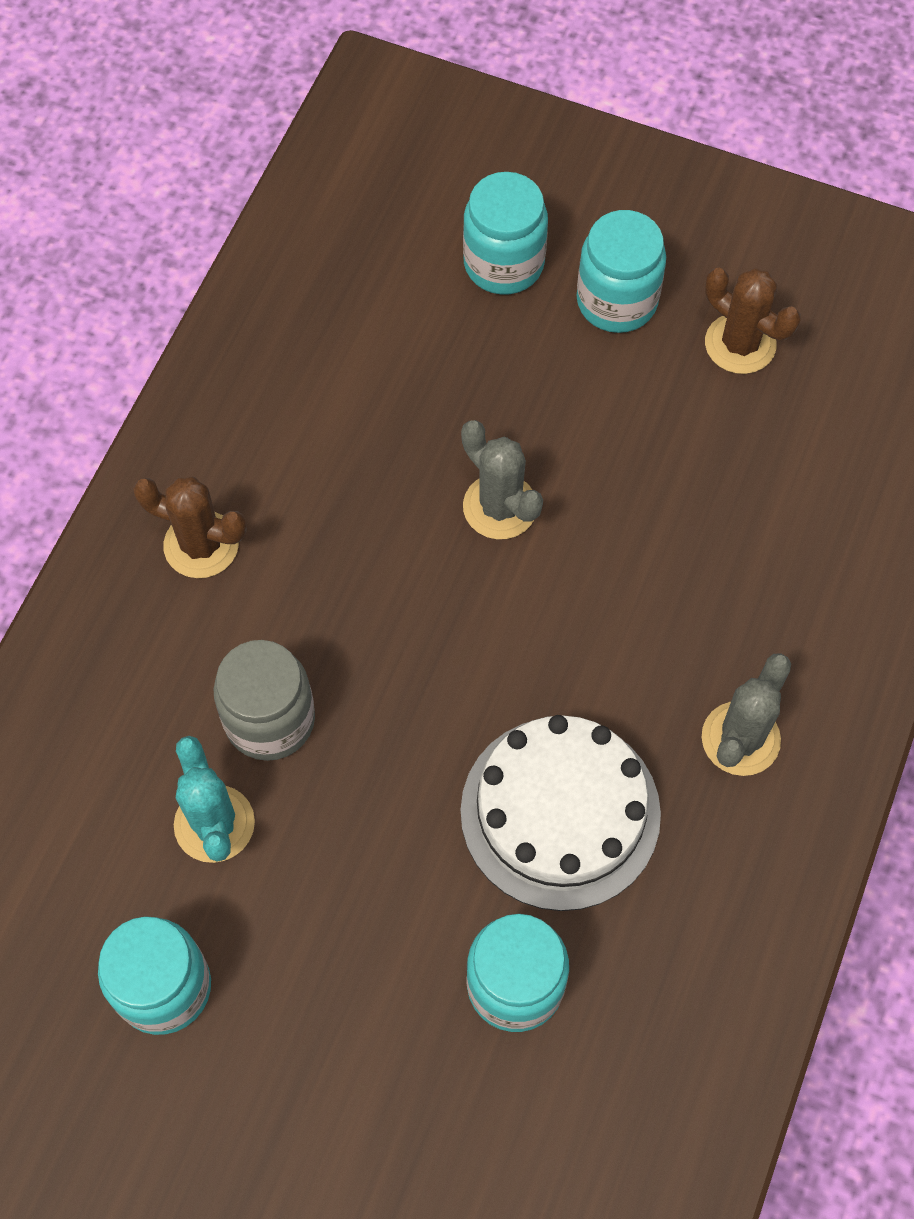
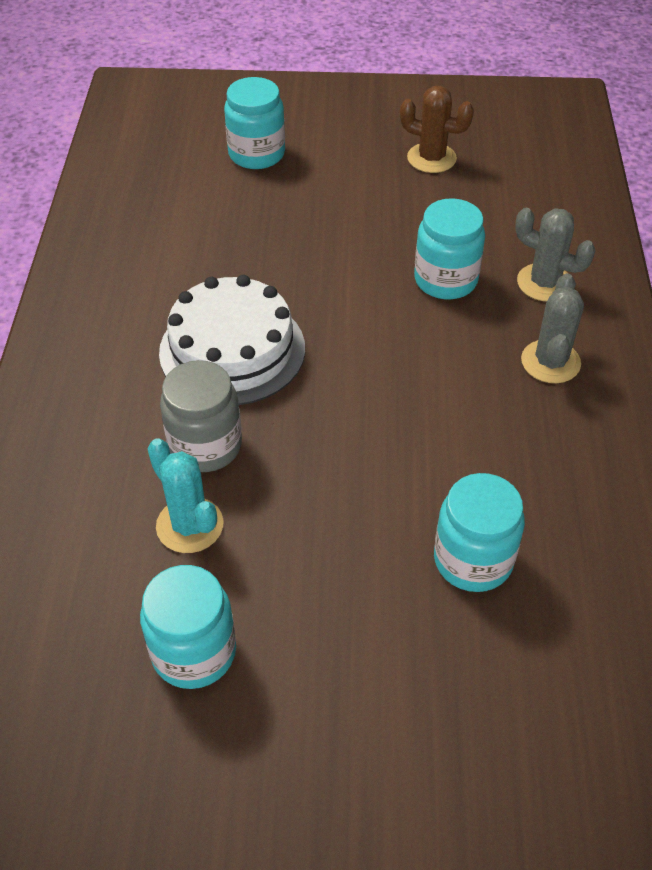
camera: 20 degrees left, 15 degrees down
(201, 545) = (108, 354): brown cactus -> none
(500, 507) = (317, 278): grey cactus -> grey cactus (544, 283)
(560, 812) = (449, 441): white cake -> white cake (232, 350)
(616, 301) = (340, 155): turquoise jar -> turquoise jar (445, 280)

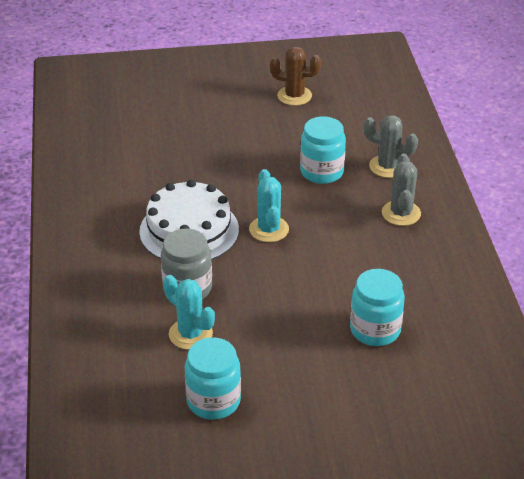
camera: 10 degrees left, 10 degrees down
(256, 154) = (171, 105): turquoise jar -> none
(348, 363) = (269, 229): none -> turquoise cactus

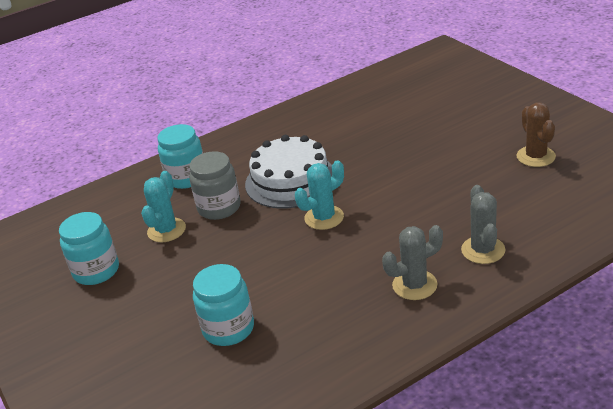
camera: 70 degrees right, 5 degrees down
(322, 172) = (433, 215): turquoise jar -> turquoise jar (187, 178)

